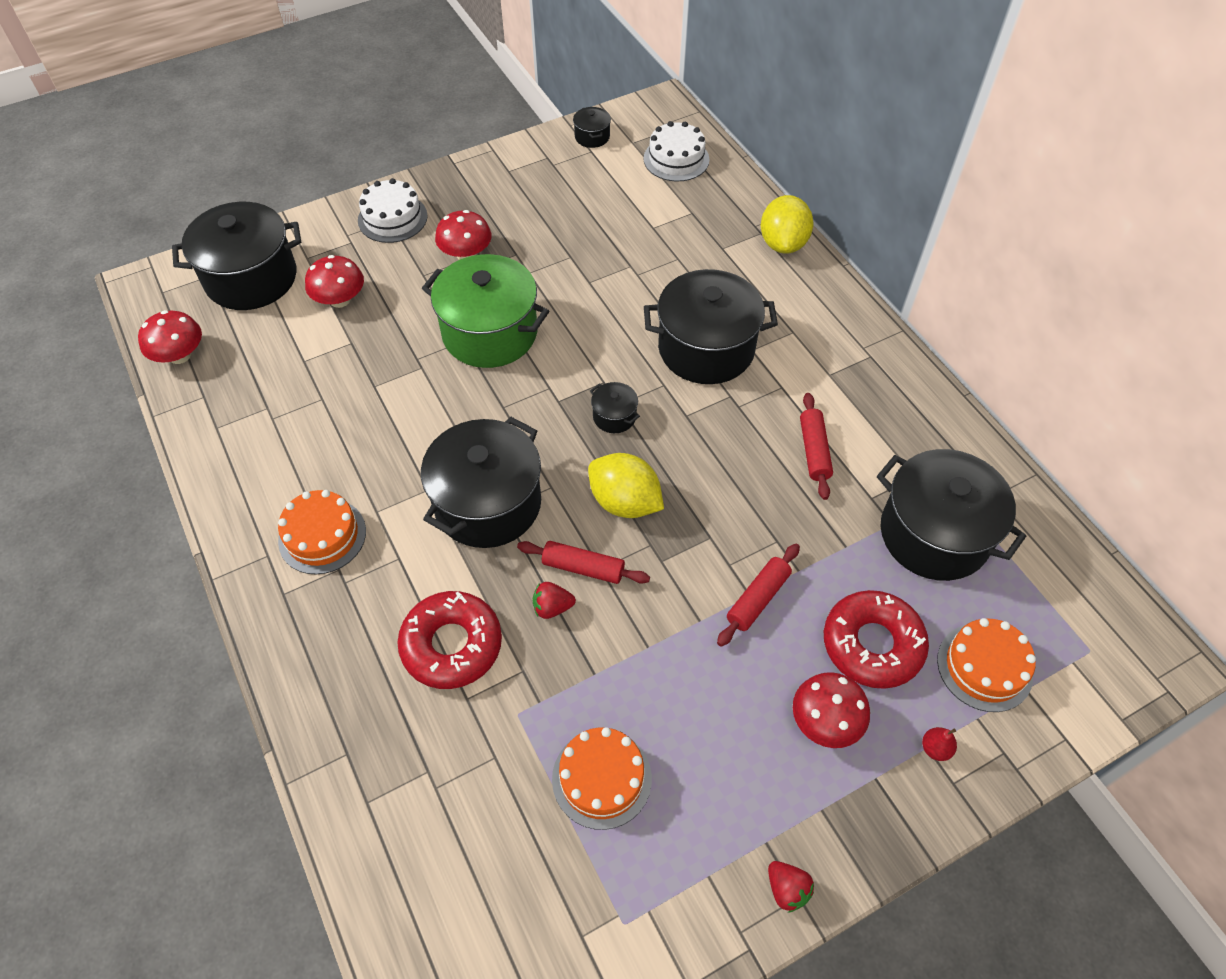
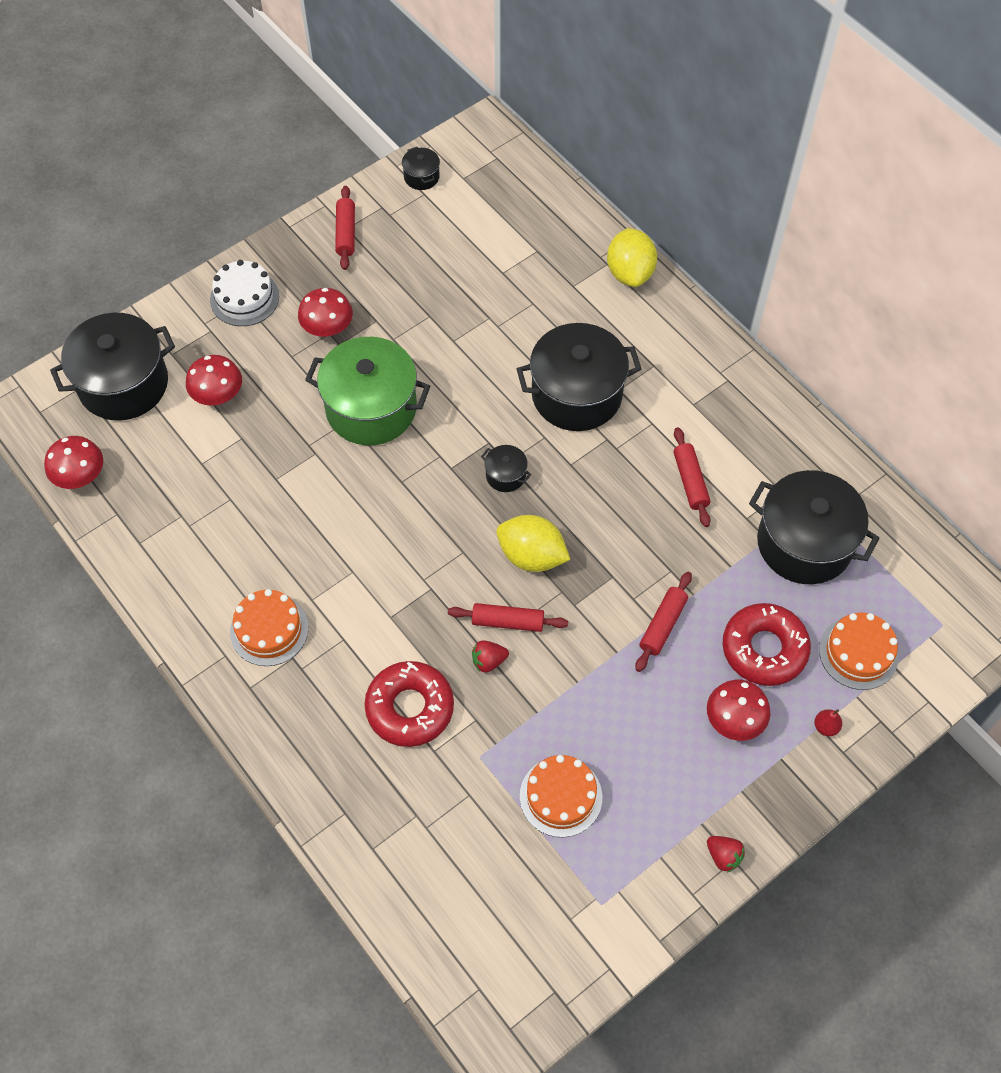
camera: 10 degrees left, 5 degrees up
(488, 503) = (410, 576): black pot -> none
(506, 175) = (346, 233): none -> red rolling pin
(676, 159) = (510, 191): white cake -> none

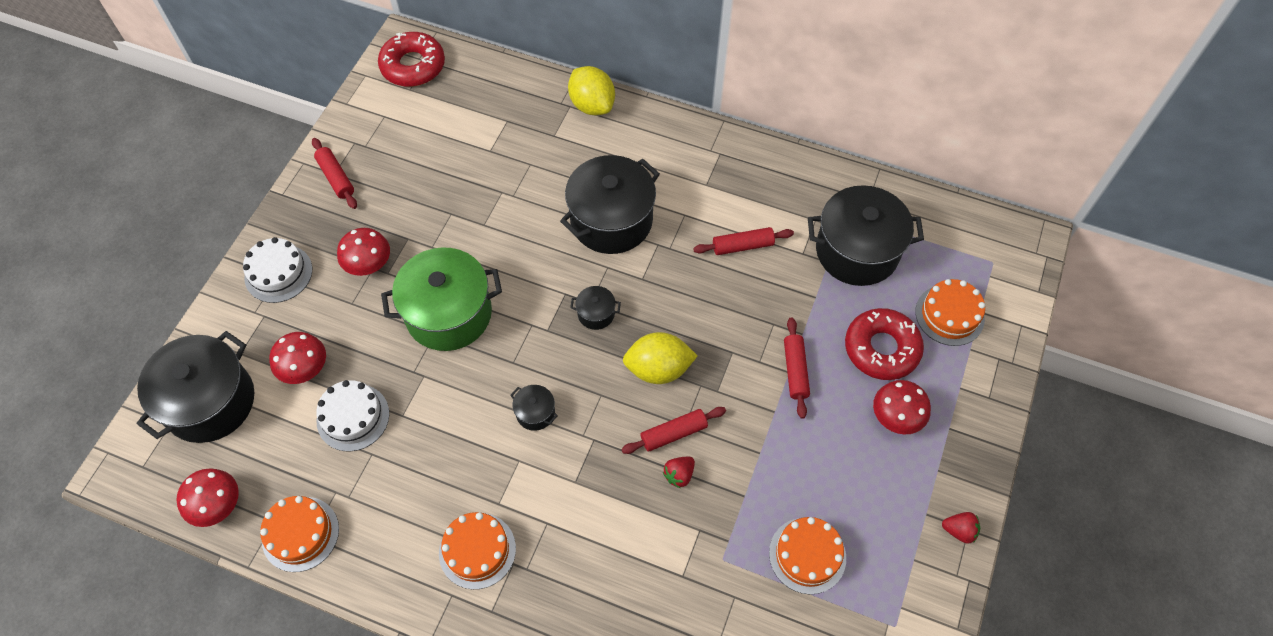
camera: 30 degrees left, 0 degrees up
(132, 536) = (300, 534): none -> orange cake
(233, 458) = (353, 417): none -> white cake
(410, 708) = (640, 551): red donut -> red donut (413, 66)
(421, 177) = (373, 103): black pot -> black pot (535, 413)
(690, 481) = (742, 246): red rolling pin -> red rolling pin turned 60 degrees counterclockwise
(825, 727) = (964, 385): red pear -> none

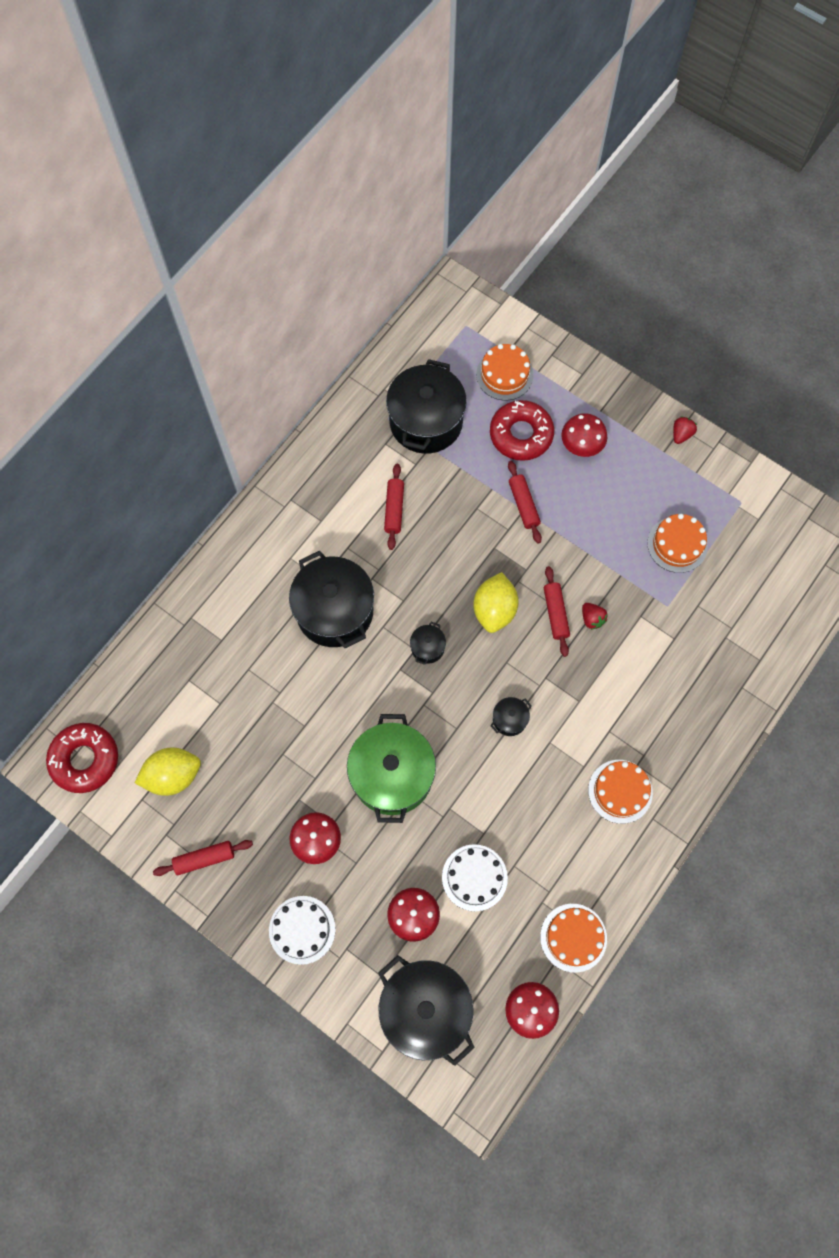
camera: 75 degrees left, 10 degrees up
(592, 105) = (196, 596): yellow lemon -> yellow lemon (173, 775)
(795, 371) = (523, 505): red rolling pin -> red rolling pin turned 60 degrees clockwise

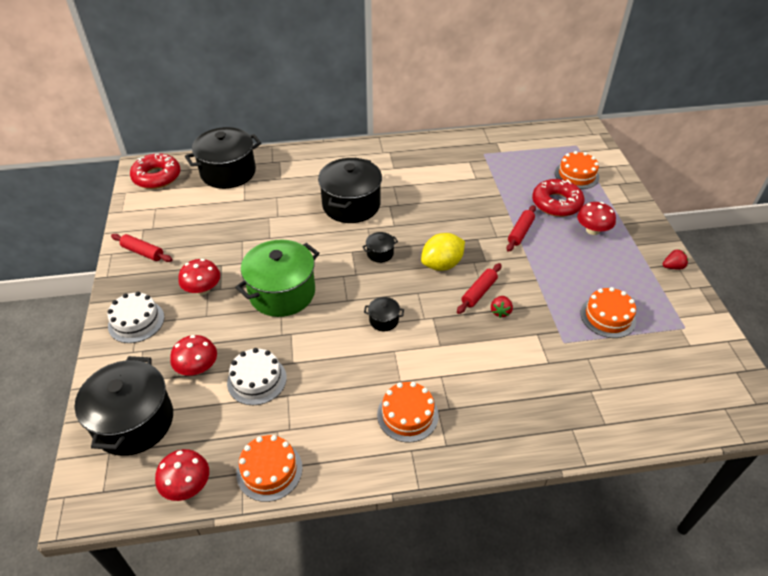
camera: 45 degrees right, 25 degrees down
(173, 775) = (181, 210): yellow lemon -> none
(394, 509) = (439, 188): red rolling pin -> none
(426, 422) = (504, 166): black pot -> black pot (228, 172)

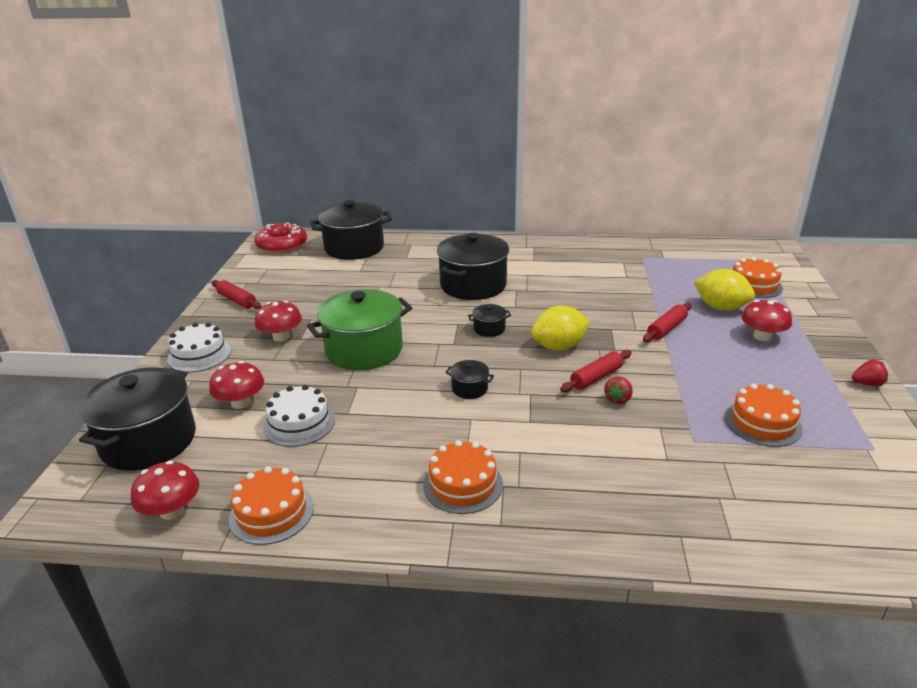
camera: 15 degrees right, 15 degrees down
(556, 203) = (720, 307): red donut -> yellow lemon

